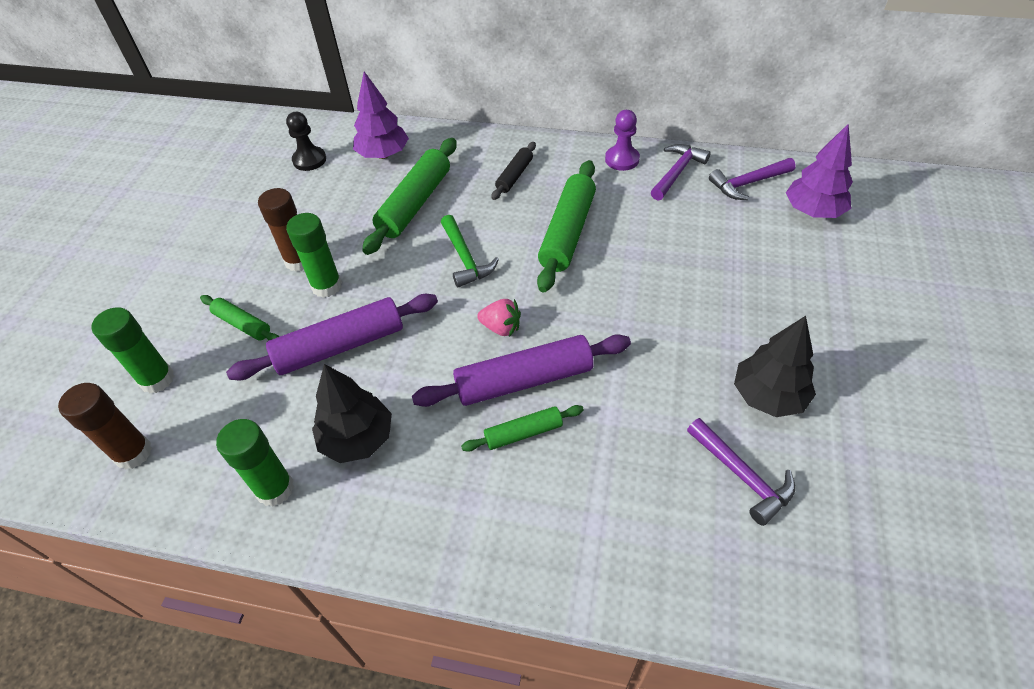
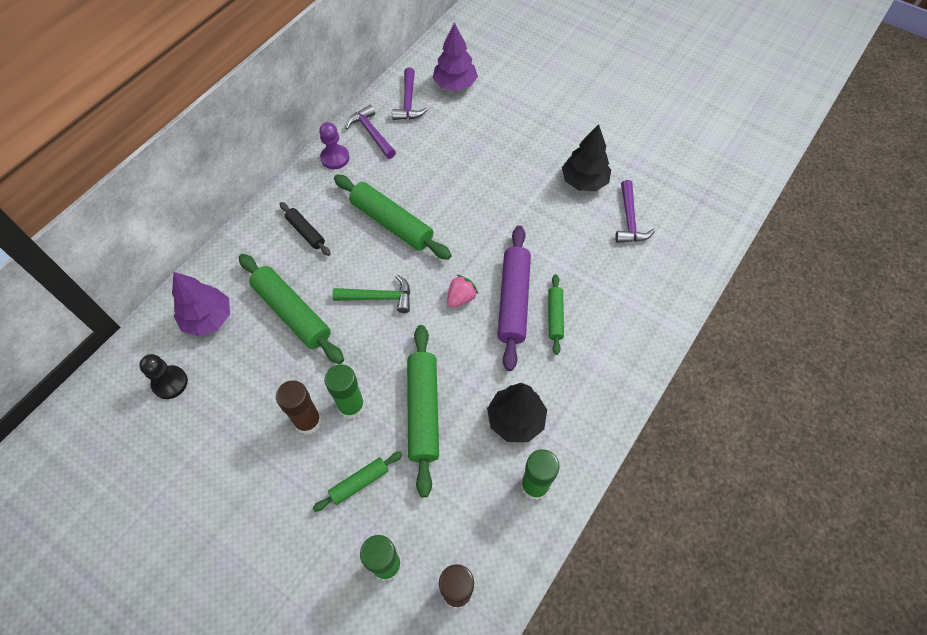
camera: 70 degrees left, 10 degrees up
(340, 346) = (423, 411): purple rolling pin -> green rolling pin
(741, 475) = (629, 220): purple hammer -> purple hammer turned 105 degrees clockwise

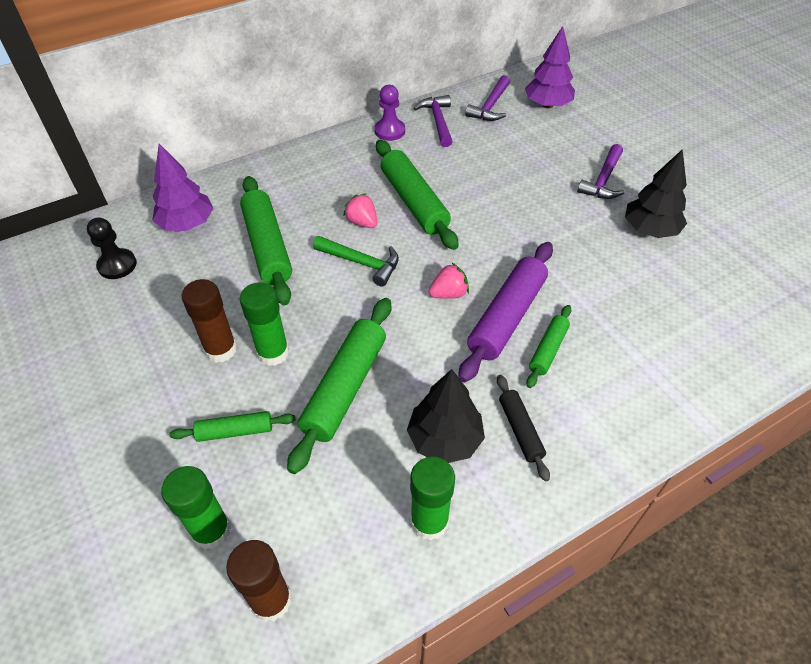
camera: 25 degrees right, 10 degrees down
(306, 232) = (324, 183): black rolling pin -> black rolling pin (520, 430)
(359, 259) = (362, 222): none -> pink strawberry
(629, 220) = (689, 284): purple hammer -> purple hammer (603, 180)

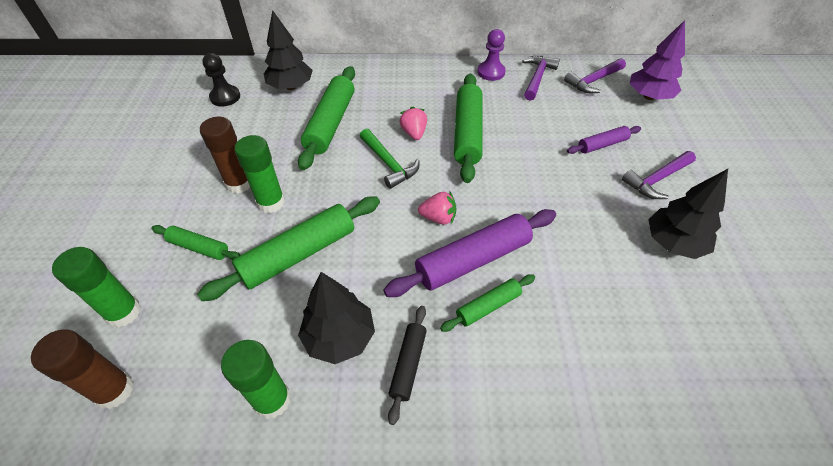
camera: 30 degrees right, 0 degrees up
(187, 224) = (291, 86): purple tree -> black tree
(539, 166) = (602, 145): none -> purple rolling pin

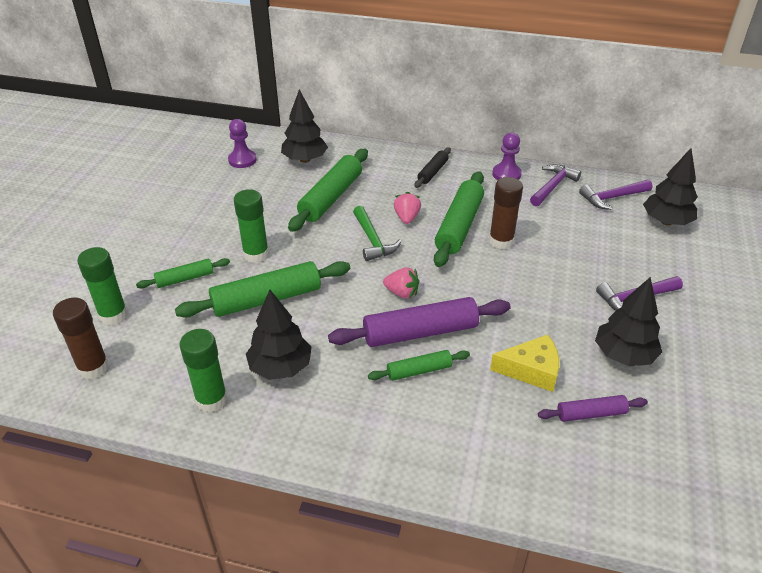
camera: 15 degrees right, 10 degrees down
(199, 247) = (185, 279): green rolling pin -> green rolling pin turned 60 degrees counterclockwise
(225, 97) = (242, 160): black pawn -> purple pawn
(239, 183) = (233, 234): brown glue stick -> brown glue stick (501, 241)
(408, 364) = (331, 399): black rolling pin -> black rolling pin (432, 172)
(597, 280) = (531, 370): none -> yellow cheese
(602, 145) = (592, 258): purple rolling pin -> purple rolling pin (591, 414)
(649, 96) = (666, 221): purple tree -> black tree

